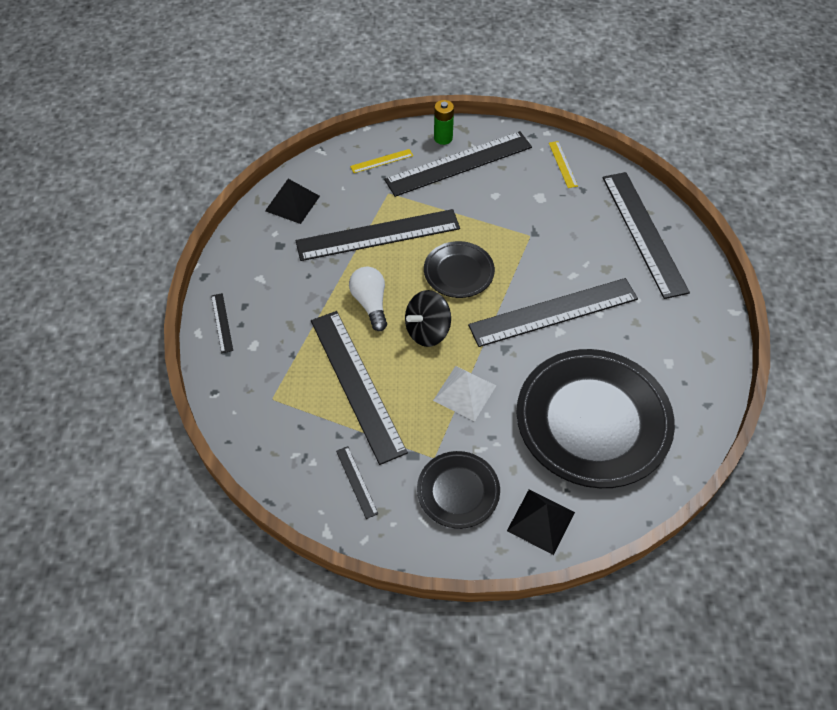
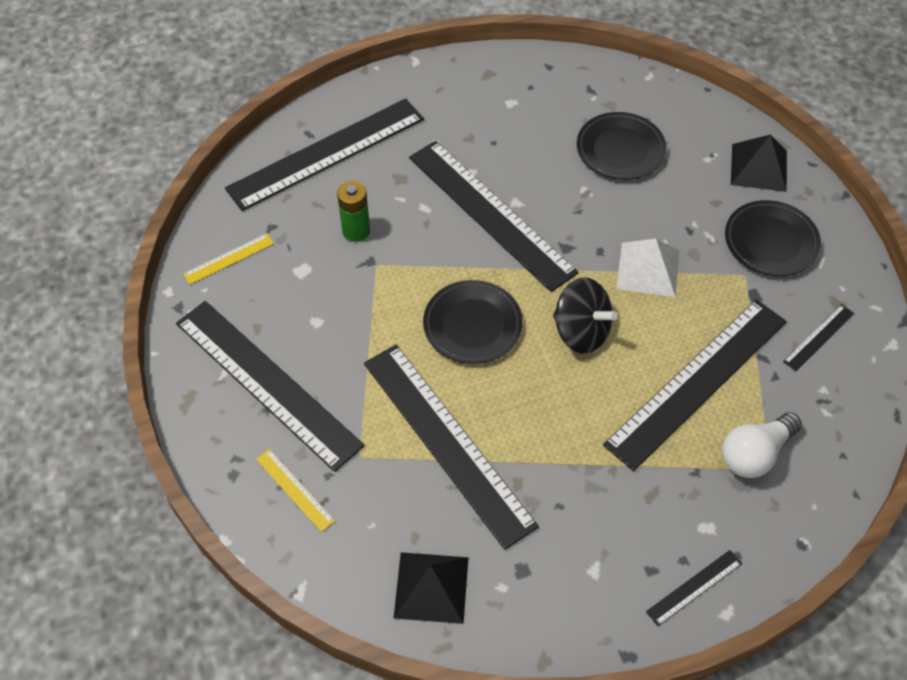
camera: 110 degrees left, 0 degrees up
(370, 303) = (570, 409): white light bulb -> white light bulb (755, 454)
(443, 138) = (217, 420): green battery -> green battery (356, 231)
(592, 421) = (620, 150): black plate -> black plate, size x0.51

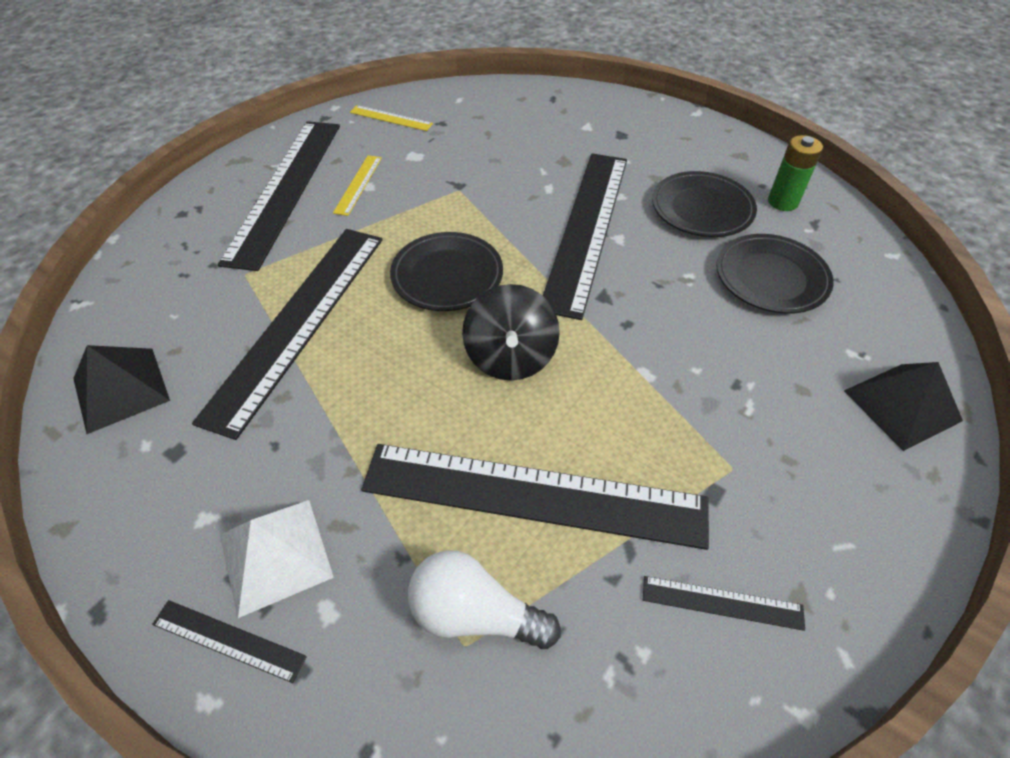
camera: 55 degrees right, 5 degrees down
(295, 489) = (186, 252): yellow ruler -> yellow ruler (358, 184)
(327, 154) = (543, 115): black ruler -> none
(356, 231) = (482, 163): green battery -> green battery (782, 202)
(648, 269) = (645, 373): white pyramid -> white pyramid (275, 555)
(770, 242) = (809, 471): black plate -> black plate (702, 209)

